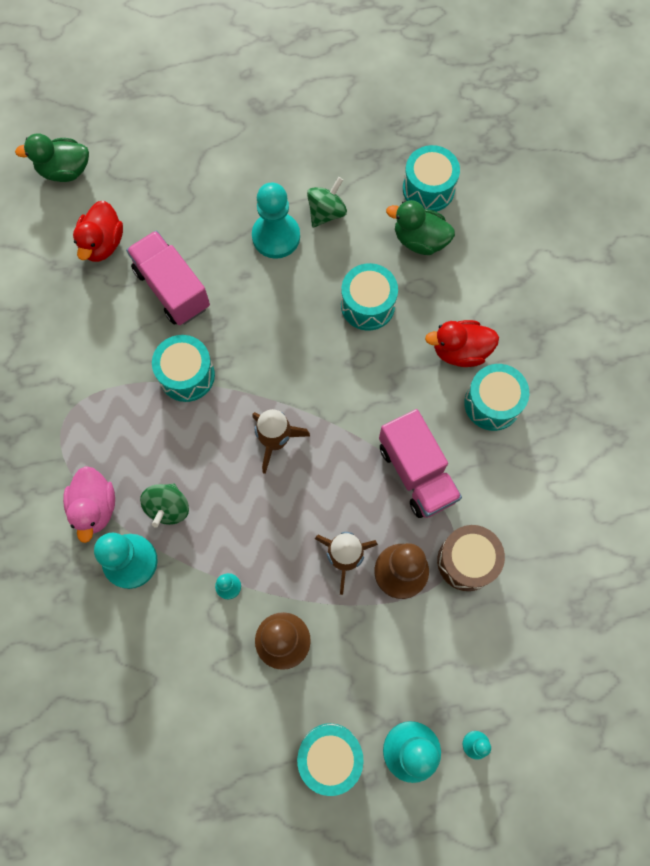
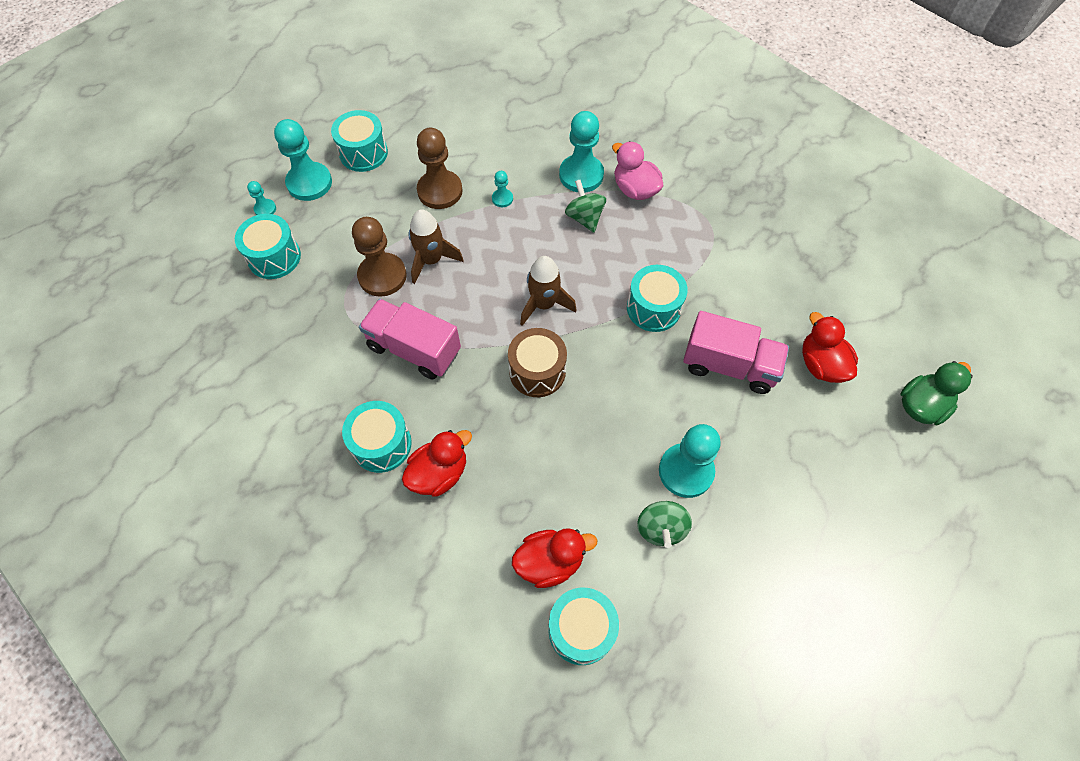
camera: 145 degrees right, 10 degrees down
(367, 305) = (552, 461): turquoise drum -> turquoise drum (274, 257)
(420, 240) = (550, 562): green duck -> red duck
(466, 561) = (334, 311): brown drum -> brown drum (537, 371)

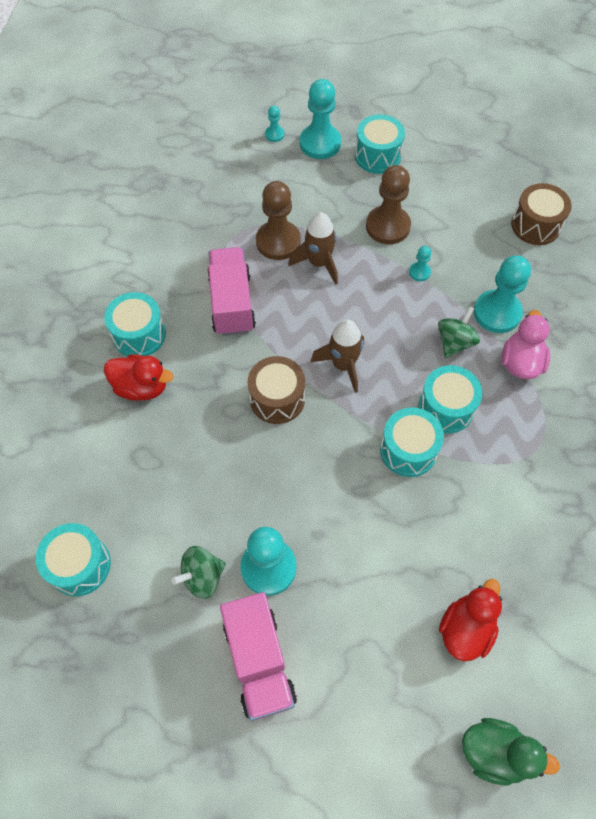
camera: 55 degrees right, 0 degrees up
(274, 257) = (239, 168): turquoise drum -> turquoise drum (446, 408)
(526, 101) = (535, 225): none -> brown drum
(550, 562) = (120, 509): red duck -> none
(729, 365) = (399, 546): pink truck -> pink truck (259, 661)

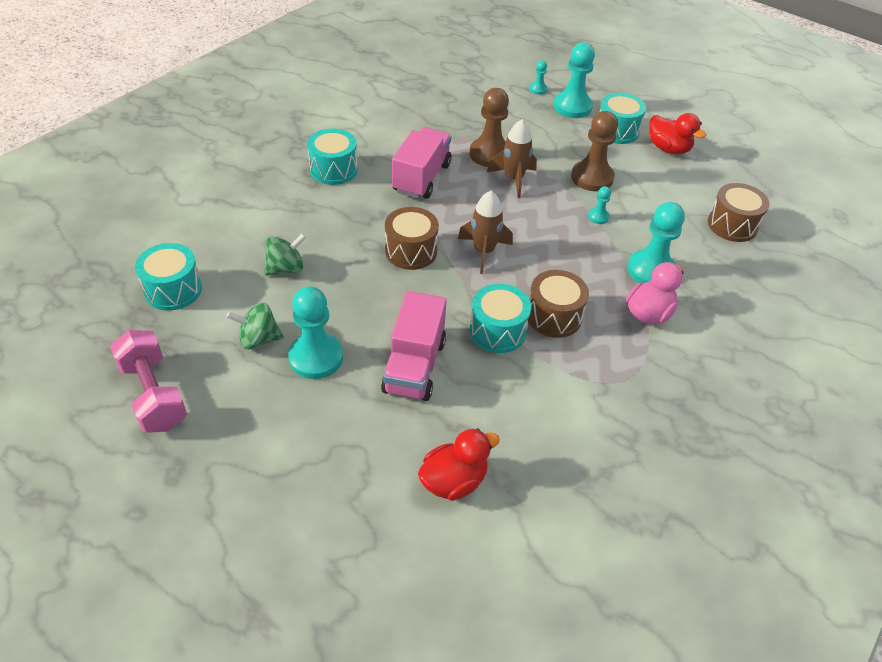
camera: 25 degrees right, 15 degrees down
(141, 387) = (310, 201): red duck -> red duck (668, 149)
(147, 693) = (154, 394): none -> pink dumbbell
(259, 661) = (257, 417): pink truck -> pink truck (414, 366)
(446, 408) = (554, 316): turquoise drum -> brown drum
(455, 342) = (596, 275): green spinning top -> green spinning top (286, 268)
(495, 753) = (411, 589): green duck -> none

